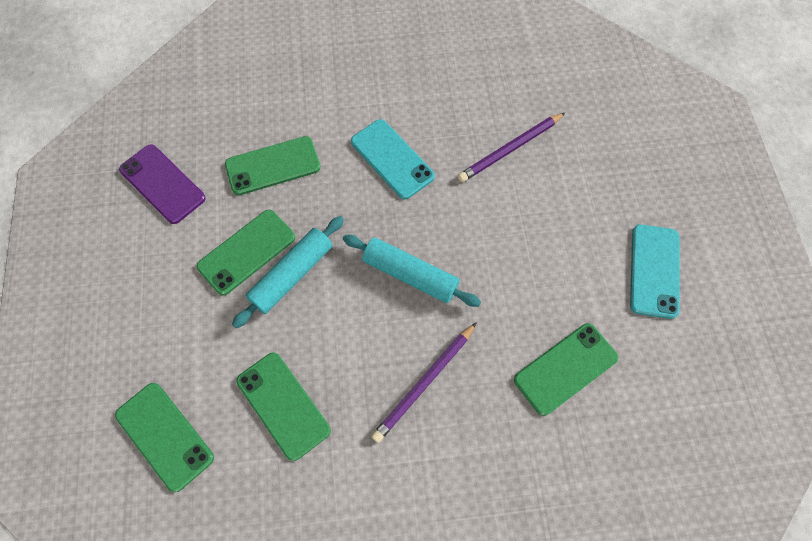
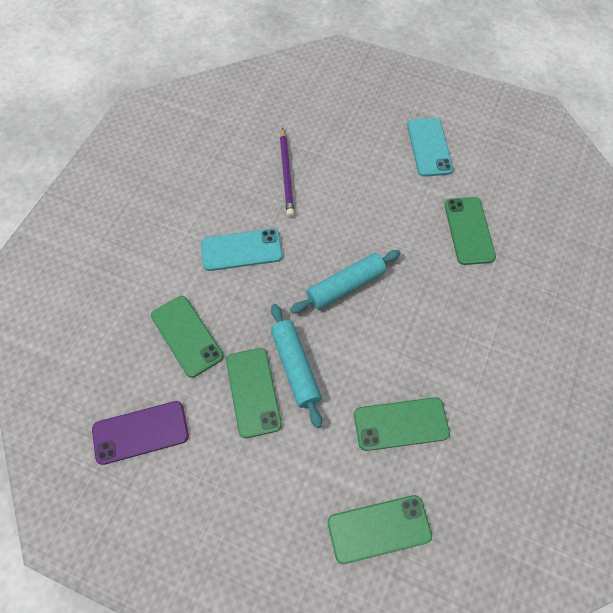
camera: 60 degrees left, 5 degrees down
(273, 166) = (186, 336): green phone -> green phone turned 45 degrees counterclockwise
(424, 383) = (434, 319): purple pencil -> none
(654, 271) = (429, 147): turquoise phone -> turquoise phone turned 45 degrees clockwise

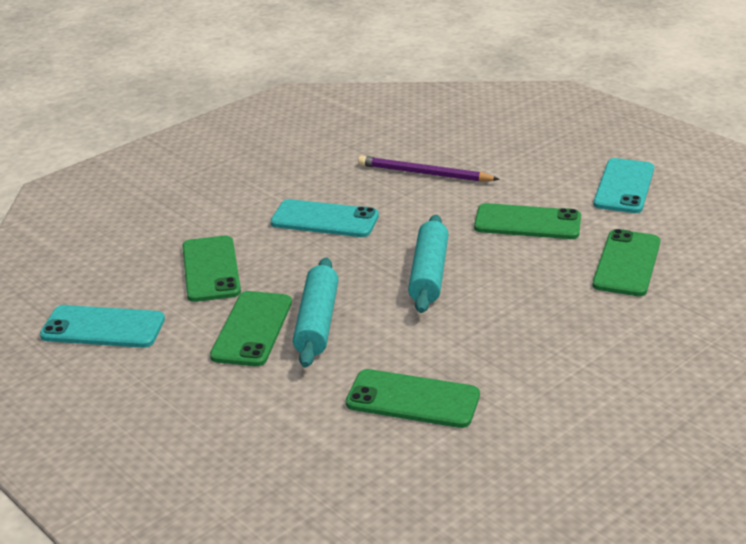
camera: 25 degrees right, 30 degrees down
(140, 432) = (103, 327): purple phone -> turquoise phone
(287, 174) = (424, 174): purple pencil -> purple pencil turned 90 degrees clockwise
(346, 286) = (429, 274): turquoise rolling pin -> turquoise rolling pin turned 75 degrees counterclockwise
(379, 529) = (317, 478): green phone -> green phone (527, 223)

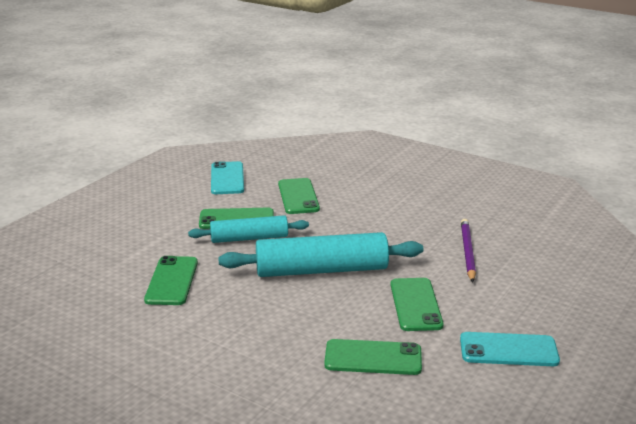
camera: 75 degrees right, 5 degrees down
(210, 269) = (298, 196): green phone -> green phone turned 75 degrees counterclockwise
(324, 220) = (376, 223): turquoise phone -> none
(429, 274) = (321, 270): turquoise rolling pin -> turquoise rolling pin, size x1.59

